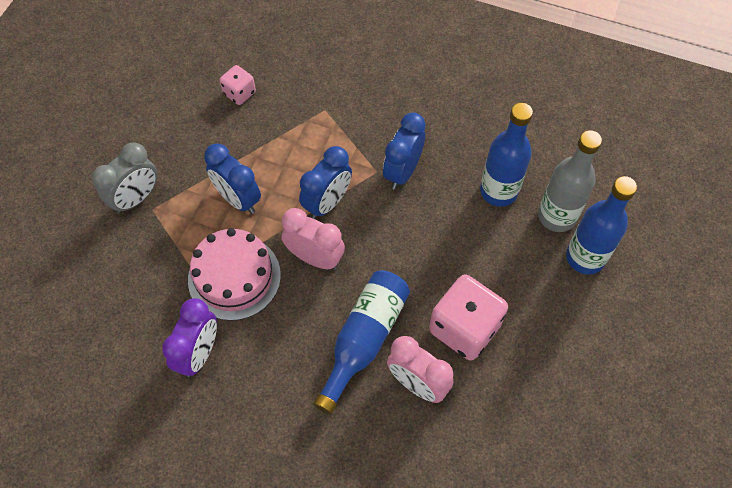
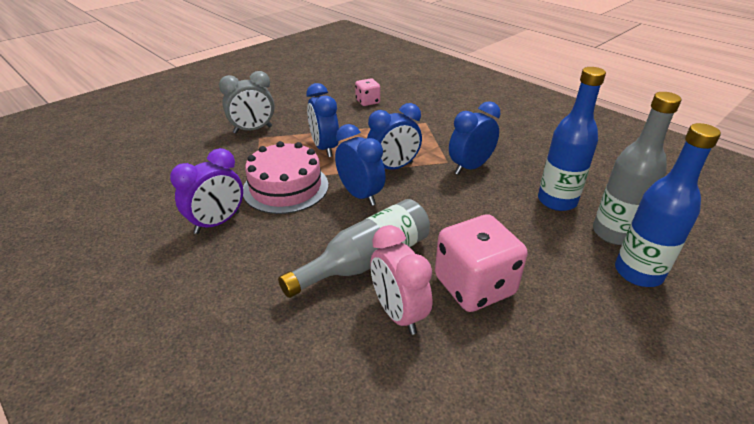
camera: 25 degrees right, 25 degrees down
(315, 258) = (360, 195): pink clock -> blue clock
(364, 340) = (366, 261): blue bottle -> grey bottle

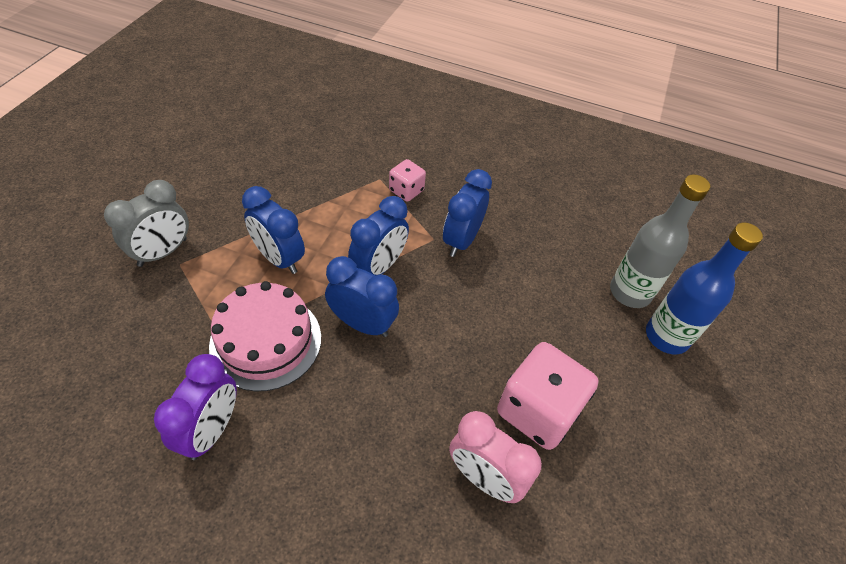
camera: 30 degrees left, 15 degrees up
(366, 261) = (417, 420): grey bottle -> none
(367, 102) = (291, 159): pink dice -> pink dice (406, 190)
(557, 201) = (565, 264): blue bottle -> none

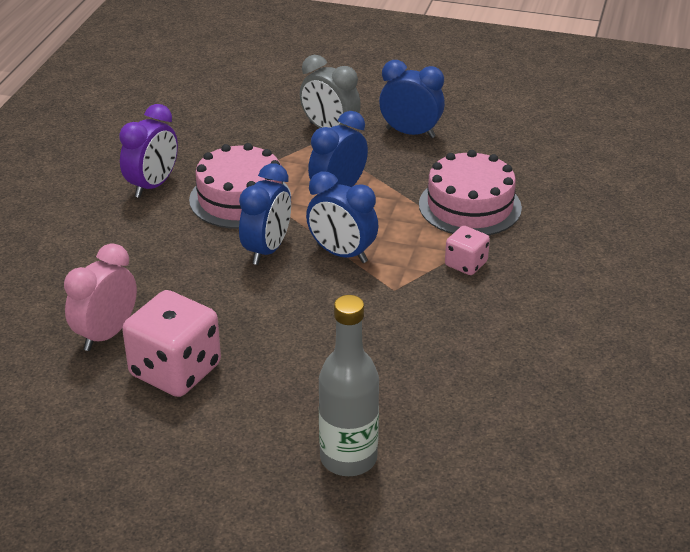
camera: 90 degrees right, 15 degrees down
(211, 430) = (153, 185): purple clock -> purple clock turned 75 degrees counterclockwise
(327, 174) = (470, 206): none -> pink cake
(461, 240) = (397, 310): blue clock -> blue clock (410, 133)
(666, 336) = (283, 488): blue bottle -> none

